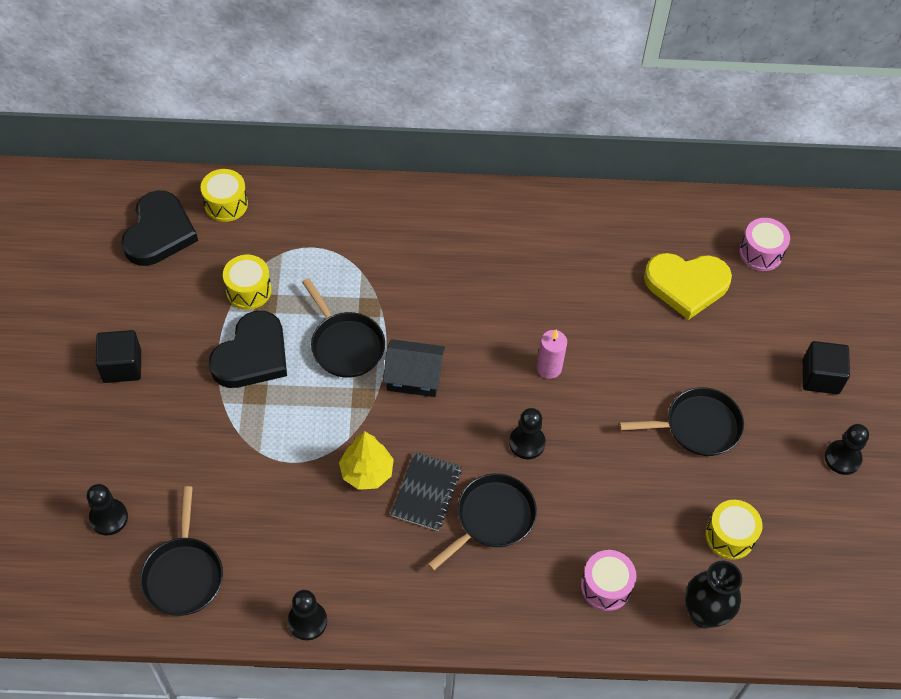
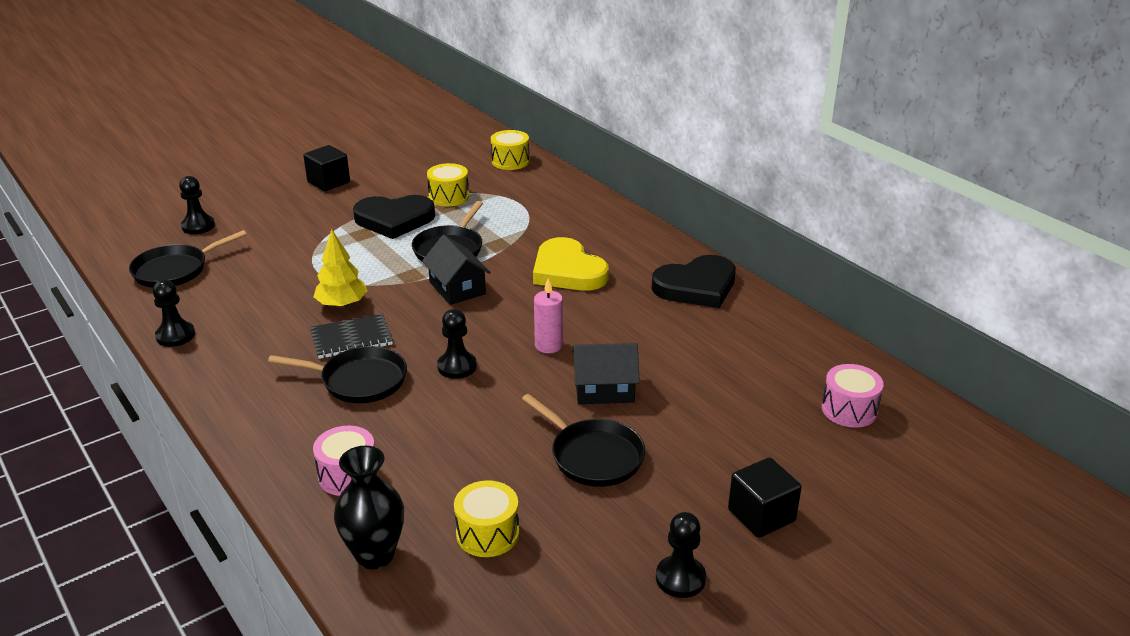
camera: 55 degrees right, 25 degrees down
(159, 232) = (454, 151): black heart -> black heart (696, 286)
(630, 370) = (604, 389): none -> black house
(686, 285) = (743, 381): yellow heart -> yellow heart (567, 271)

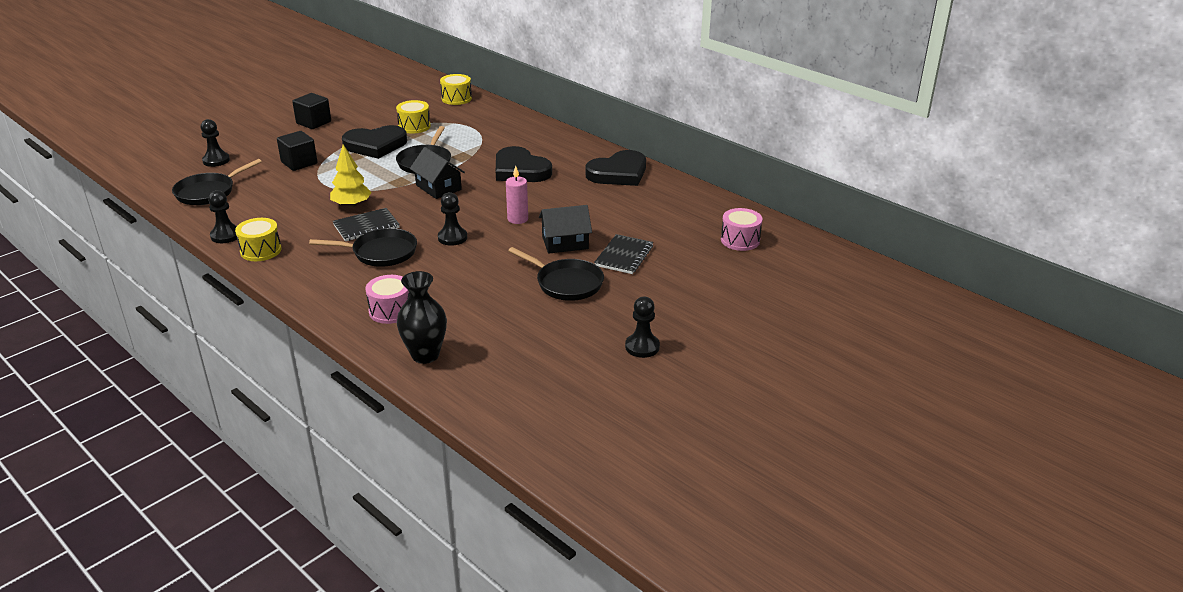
camera: 10 degrees left, 0 degrees up
(487, 533) = (502, 335): yellow drum -> yellow drum (261, 250)
(567, 271) = (520, 170): yellow heart -> black heart
(681, 419) = (624, 256): none -> black notebook
(761, 515) = (690, 306): black cube -> black cube (299, 163)

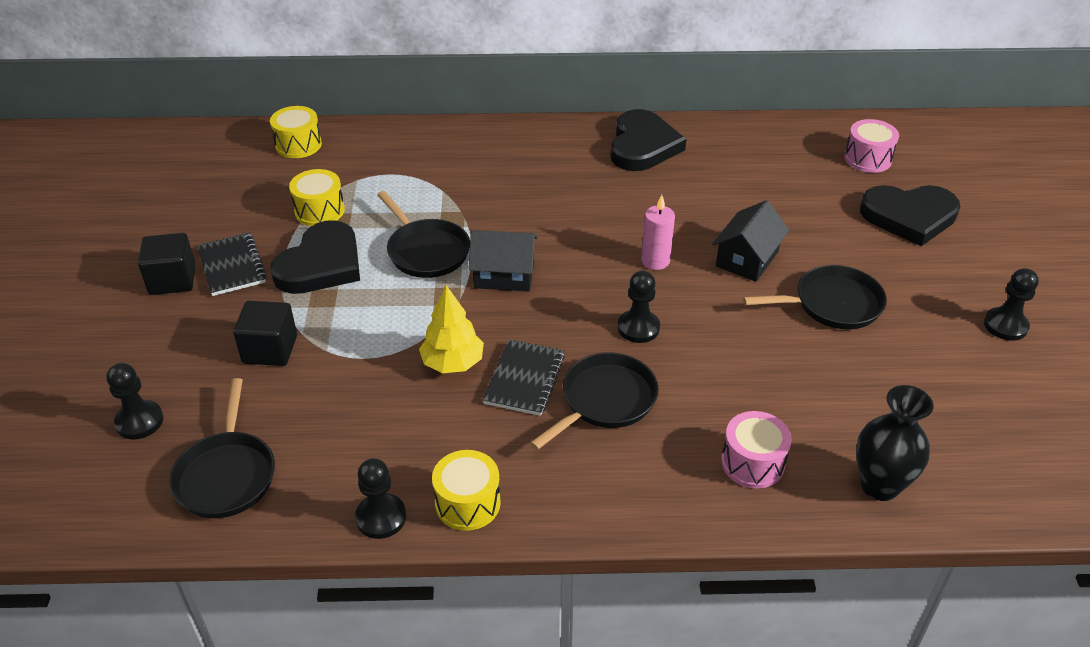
camera: 45 degrees left, 10 degrees up
(520, 170) = (545, 199): black heart -> black heart (909, 217)
(624, 256) = (819, 238): black notebook -> black notebook (232, 266)

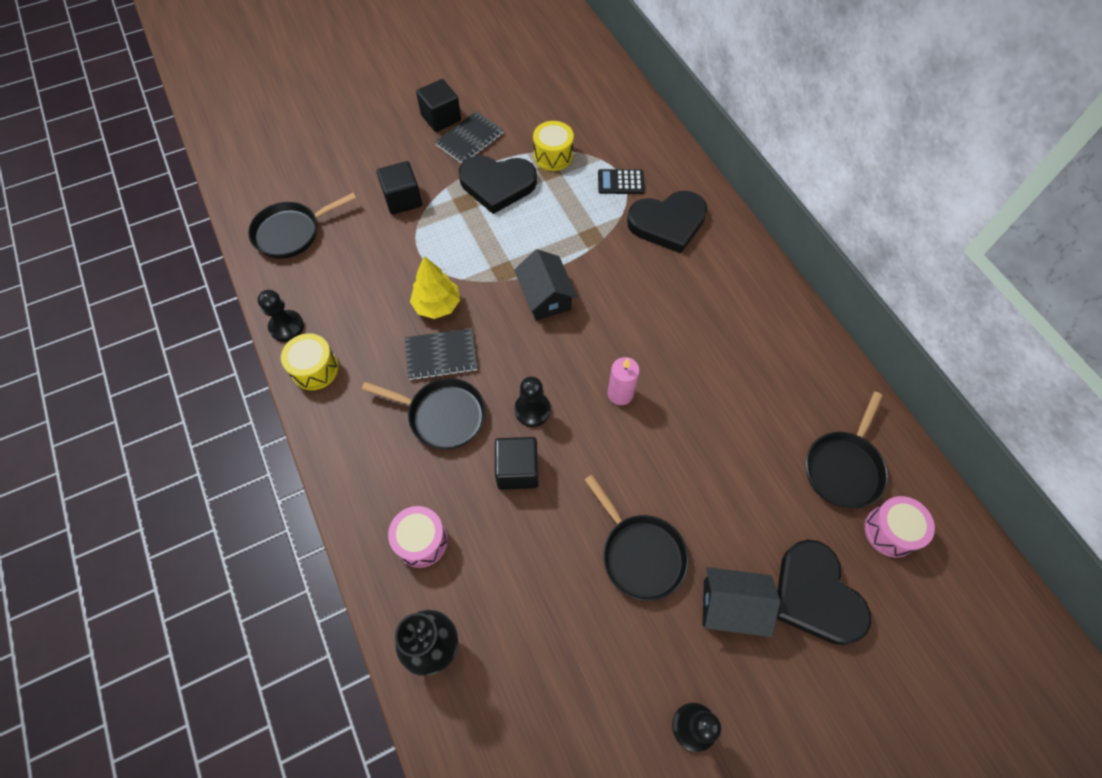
camera: 65 degrees right, 20 degrees up
(139, 421) = (316, 170): black pawn -> none
(298, 145) = (619, 107): yellow drum -> none
(399, 177) = (620, 182): none -> black calculator
(426, 251) = (545, 237): black pan -> black pan (844, 467)
(642, 146) = (774, 328): black heart -> black heart (668, 223)
(703, 360) = (517, 470): none -> black cube
(747, 259) = (663, 464): black house -> black house (731, 606)

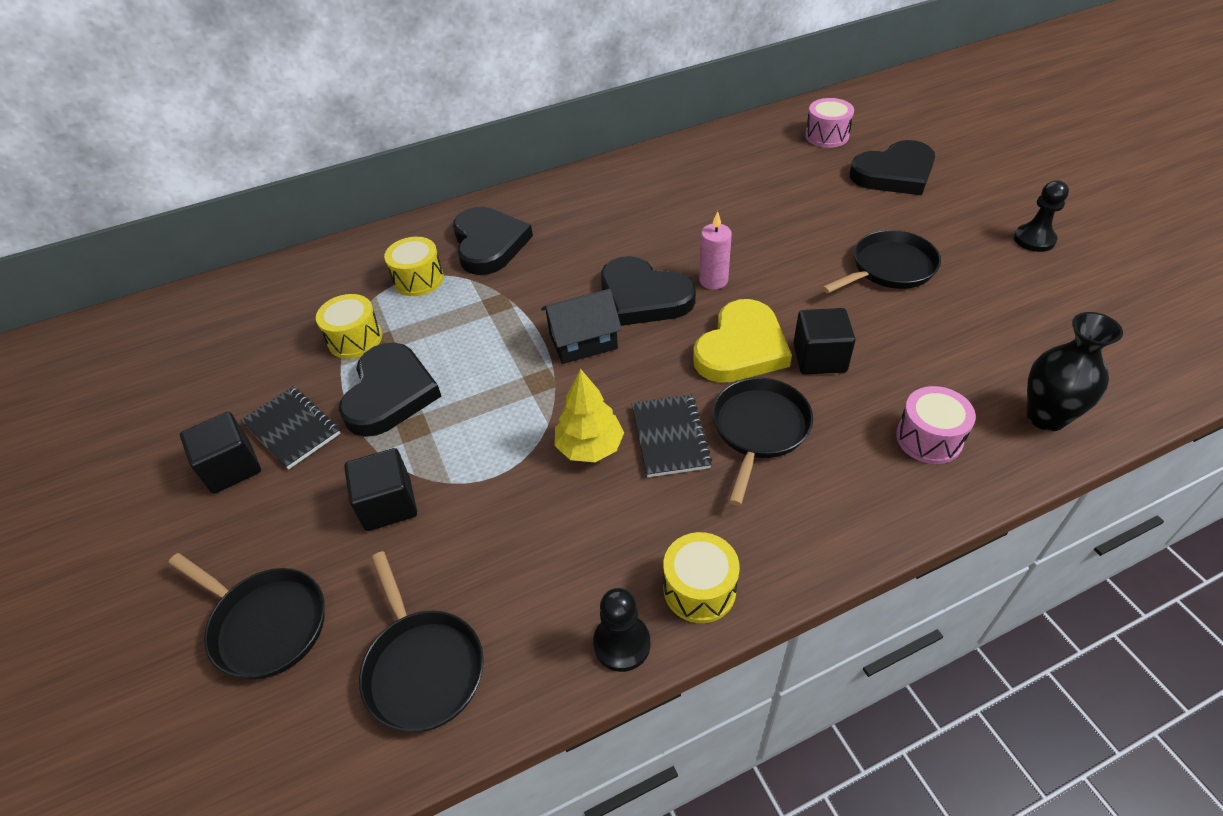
camera: 85 degrees left, 15 degrees down
(532, 410) = (741, 348): black pawn -> yellow heart
(598, 339) = (643, 297): none -> black heart
(620, 182) = (418, 279): black calculator -> yellow drum
(731, 606) = (920, 216): black house -> none
(844, 467) = (774, 153): black pan -> black pan (265, 624)

